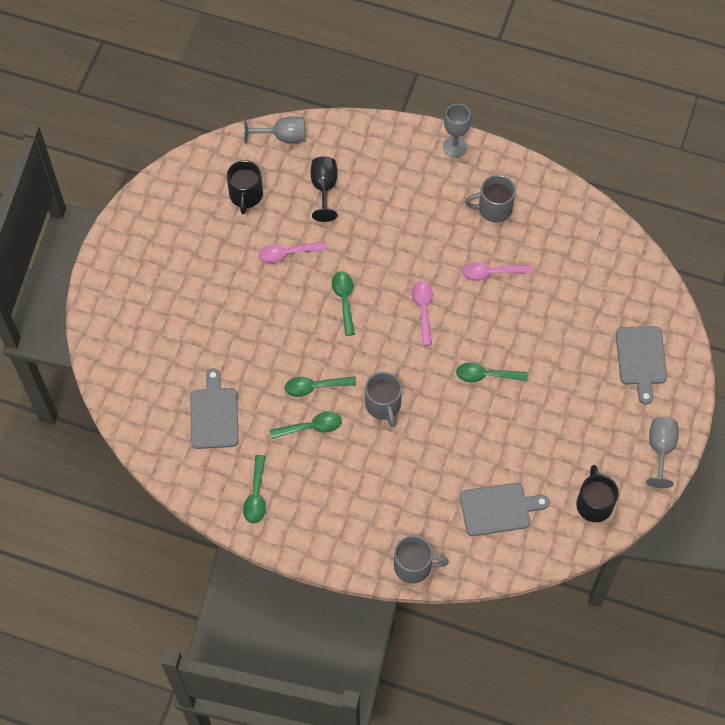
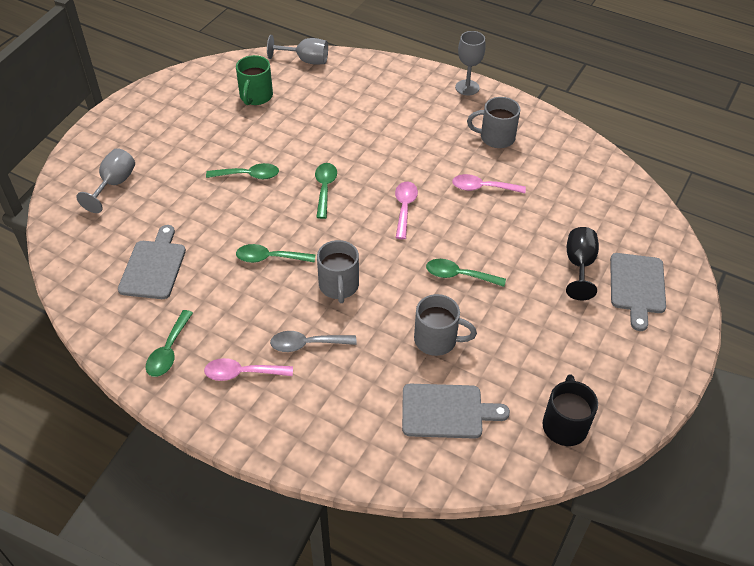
camera: 10 degrees right, 15 degrees down
(246, 196) = (256, 97): black mug -> green mug
(287, 253) = (280, 144): pink spoon -> pink spoon (242, 373)
(311, 427) = (253, 294): green spoon -> green spoon (248, 175)
(324, 188) = (332, 101): black goblet -> black goblet (579, 265)
(371, 468) = (307, 344): none -> grey spoon
(414, 566) = (329, 458): grey mug -> grey mug (437, 340)
(660, 449) = (652, 380): grey goblet -> grey goblet (114, 184)

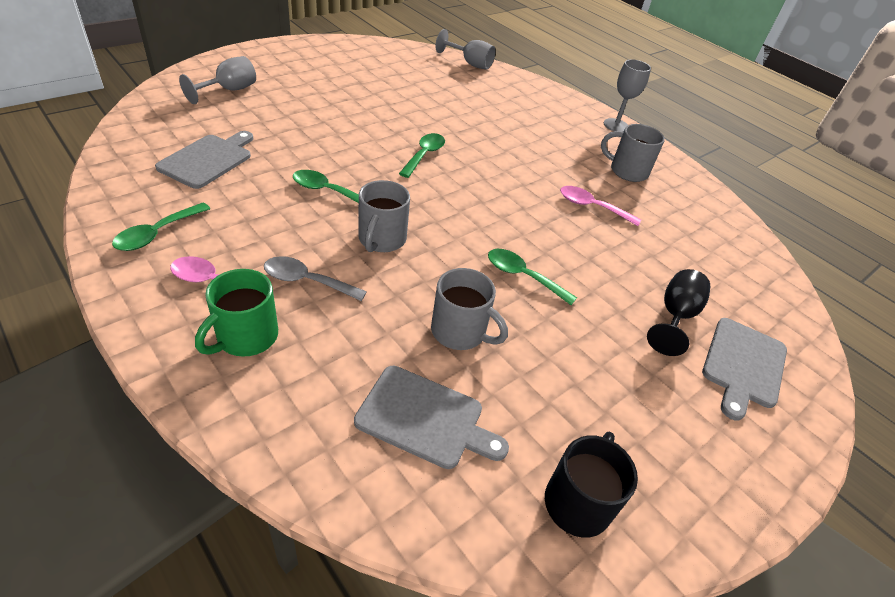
camera: 15 degrees right, 5 degrees down
(248, 175) = (357, 122): green spoon -> none
(256, 97) = (406, 73): green mug -> green mug (245, 337)
(404, 208) = (496, 196): pink spoon -> none

